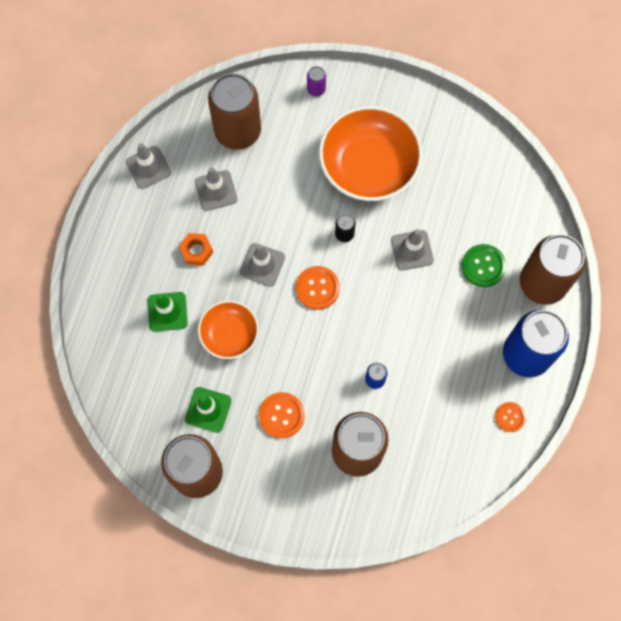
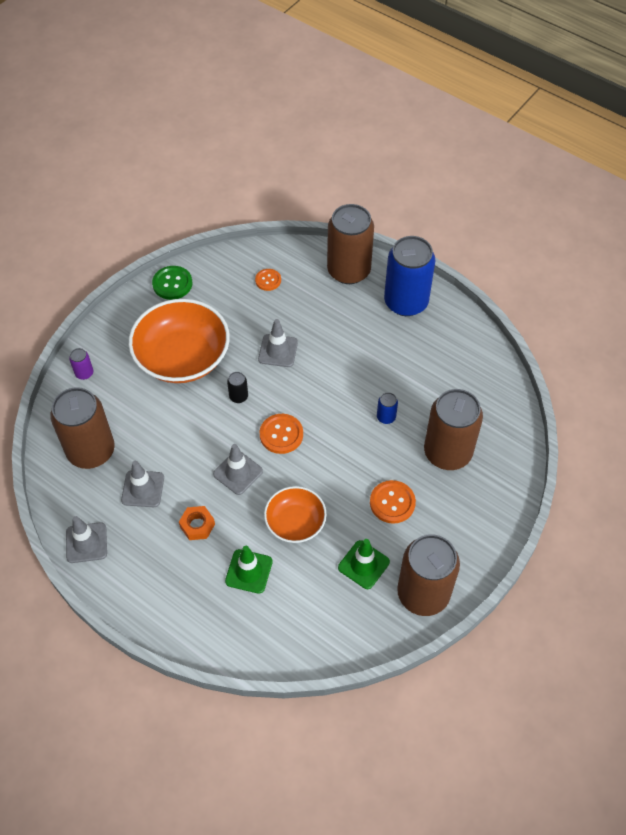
camera: 70 degrees left, 15 degrees down
(483, 266) = (316, 305): green button -> green button (172, 284)
(510, 417) = (455, 331): orange button -> orange button (268, 280)

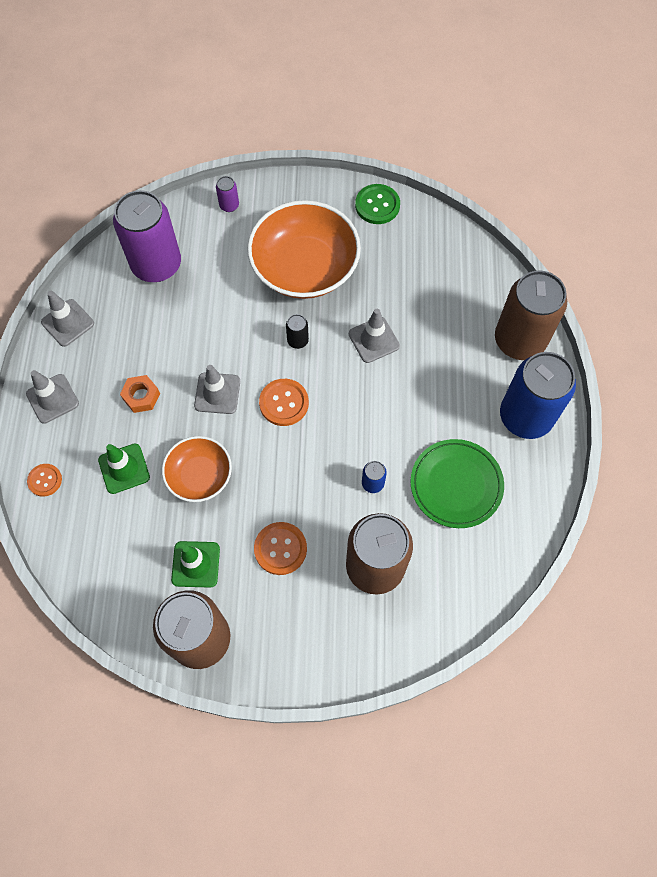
camera: 55 degrees right, 10 degrees up
(91, 451) = (156, 264): brown can -> purple can
(143, 489) = (147, 329): grey traffic cone -> grey traffic cone (52, 398)
(268, 280) = (447, 279): orange button -> orange button (45, 480)
(424, 370) = (456, 485): none -> green plate

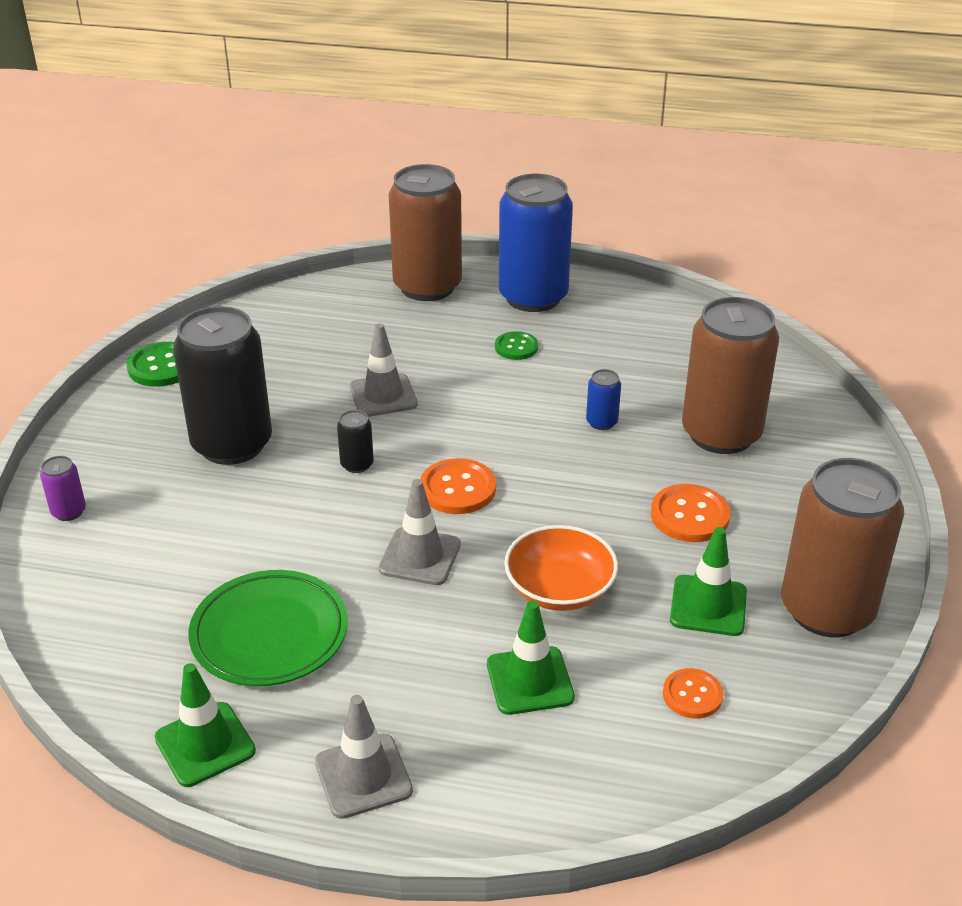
camera: 80 degrees left, 30 degrees down
(45, 480) = (532, 796): orange button -> orange button (692, 695)
(67, 323) = (205, 744): grey traffic cone -> green traffic cone
(141, 396) = (397, 649): orange nut -> none
(156, 264) = (139, 610): purple can -> none
(304, 267) = (232, 444): orange bowl -> black can
(453, 414) = (516, 347): none -> green button
(456, 485) = (615, 358): green plate -> green plate (269, 634)

